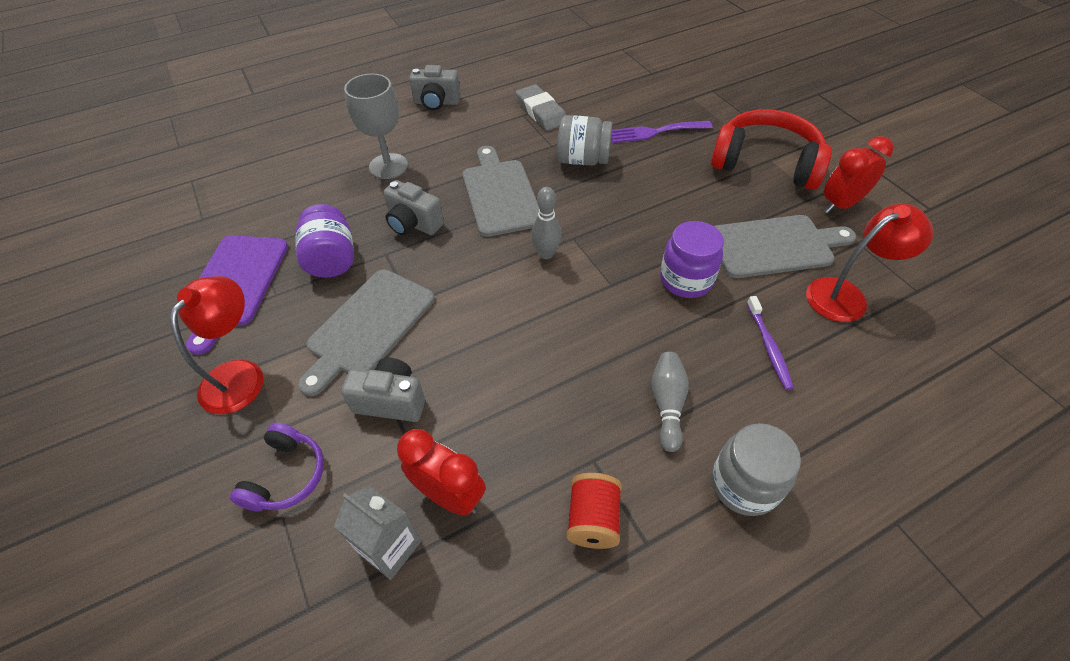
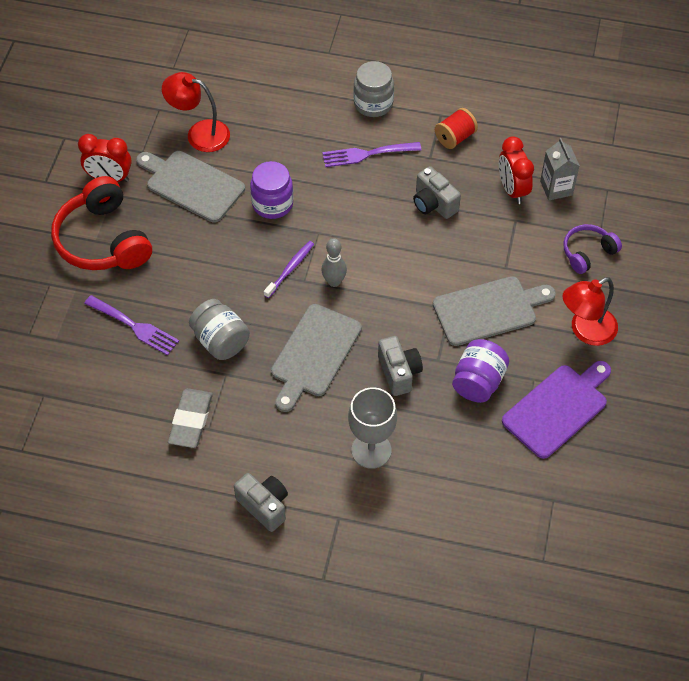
camera: 140 degrees left, 5 degrees up
(391, 401) = (508, 254): grey camera -> grey camera (433, 204)
(667, 404) = (367, 154): grey bowling pin -> purple fork
(768, 346) = (279, 142): purple toothbrush -> purple toothbrush (290, 269)

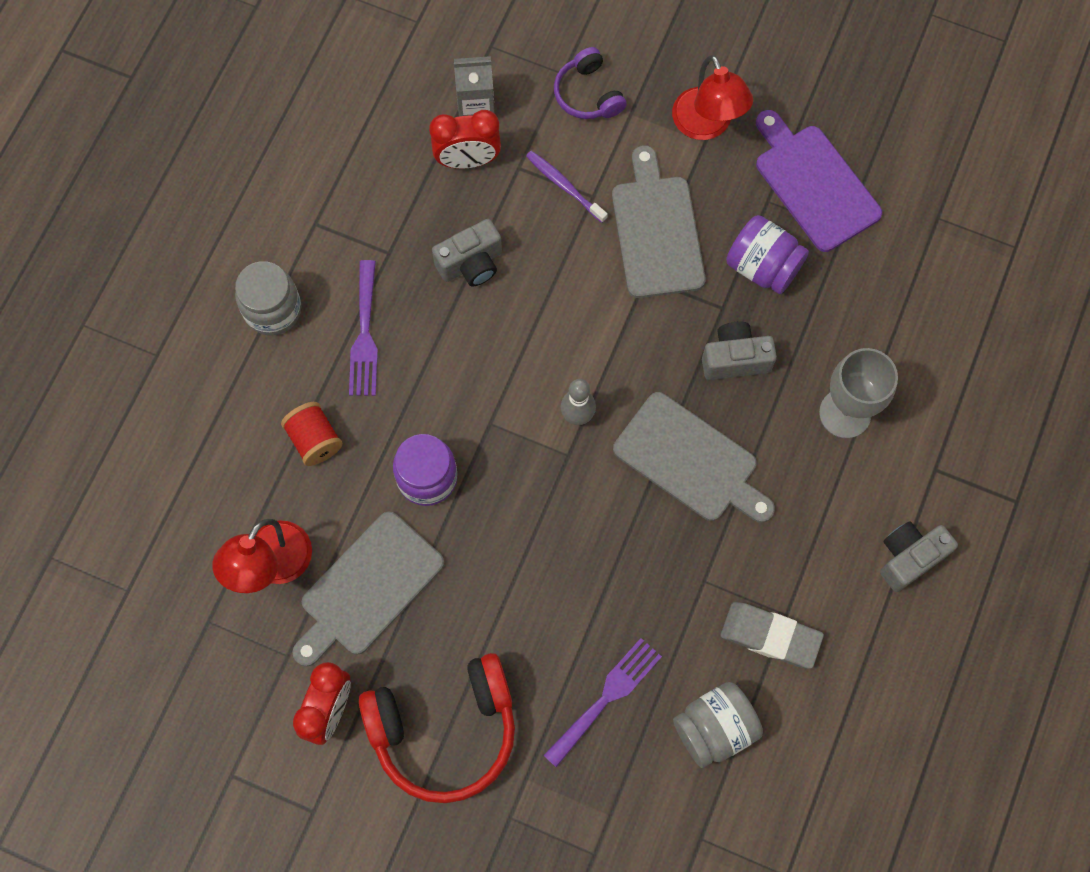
camera: 80 degrees left, 15 degrees up
(220, 341) = (650, 581): grey jar -> grey jar (715, 728)
(290, 269) = (546, 471): purple toothbrush -> purple toothbrush (564, 186)
(455, 137) = (361, 213): red spool -> red spool (314, 440)

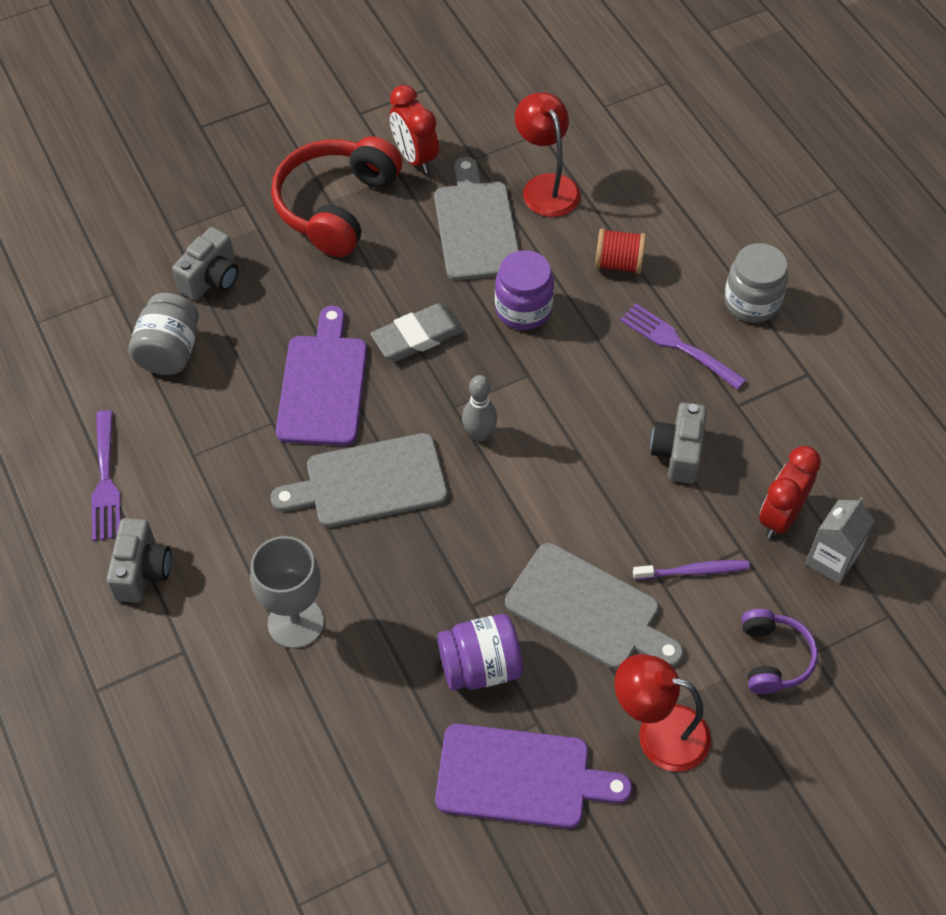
camera: 130 degrees right, 15 degrees down
(588, 94) = (773, 658): purple headphones -> purple headphones turned 75 degrees clockwise
(606, 697) = (259, 305): purple fork -> purple fork (106, 481)
(636, 573) = (323, 384): none -> purple cutting board
(735, 359) = (419, 578): grey camera -> grey camera (211, 279)
(770, 636) = (190, 433): grey eraser -> grey eraser (417, 336)

